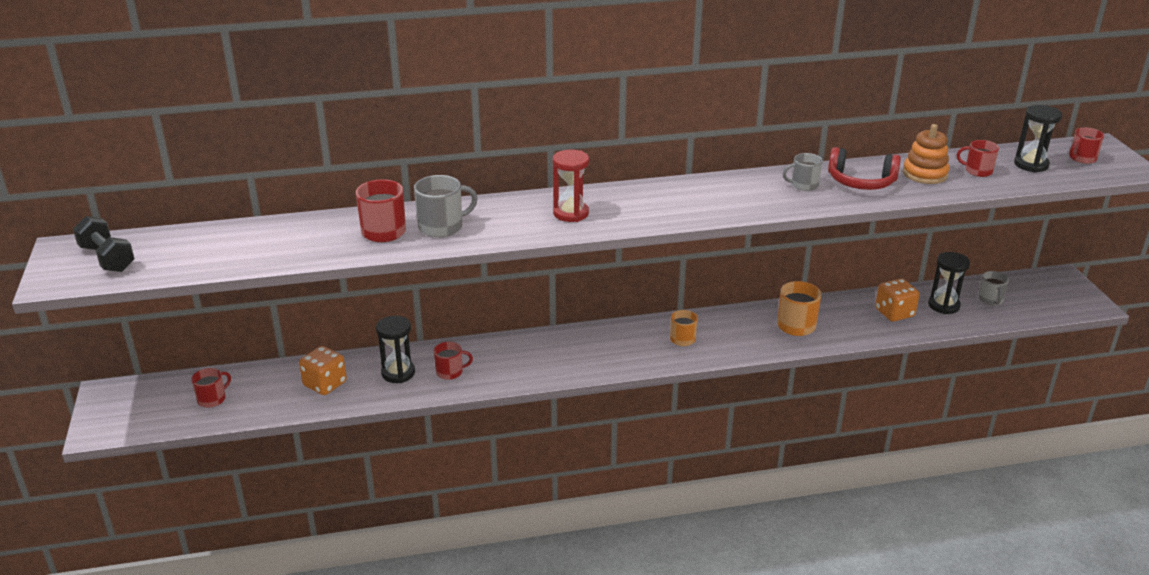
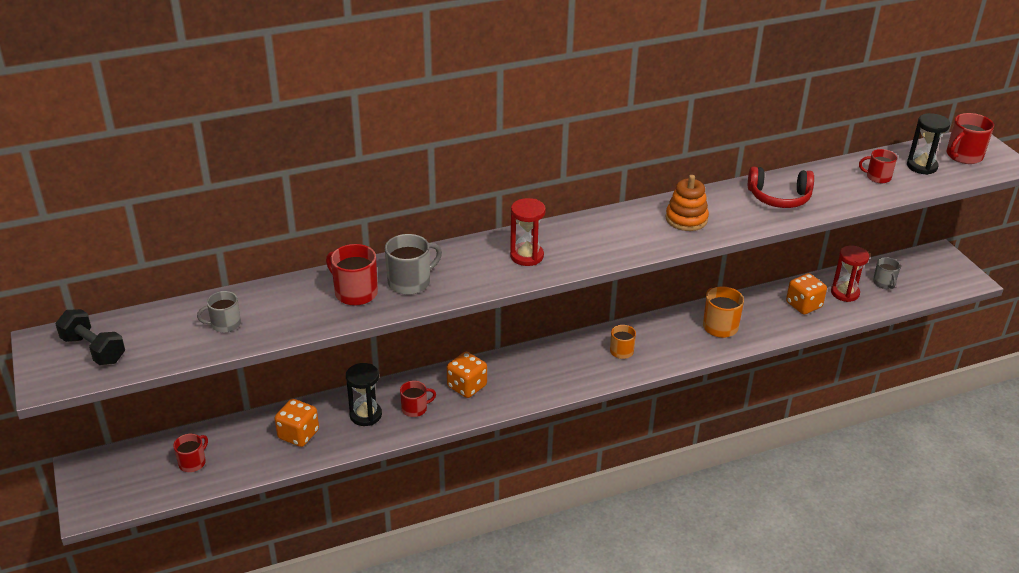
camera: 10 degrees left, 5 degrees up
(510, 357) = (467, 386): none -> orange dice
(803, 185) = (729, 205): grey mug -> grey mug (225, 324)
(925, 174) = (833, 184): orange stacking toy -> orange stacking toy (686, 219)
(943, 305) = (845, 293): black hourglass -> red hourglass
(1082, 158) = (963, 156): red mug -> red mug, size x1.53

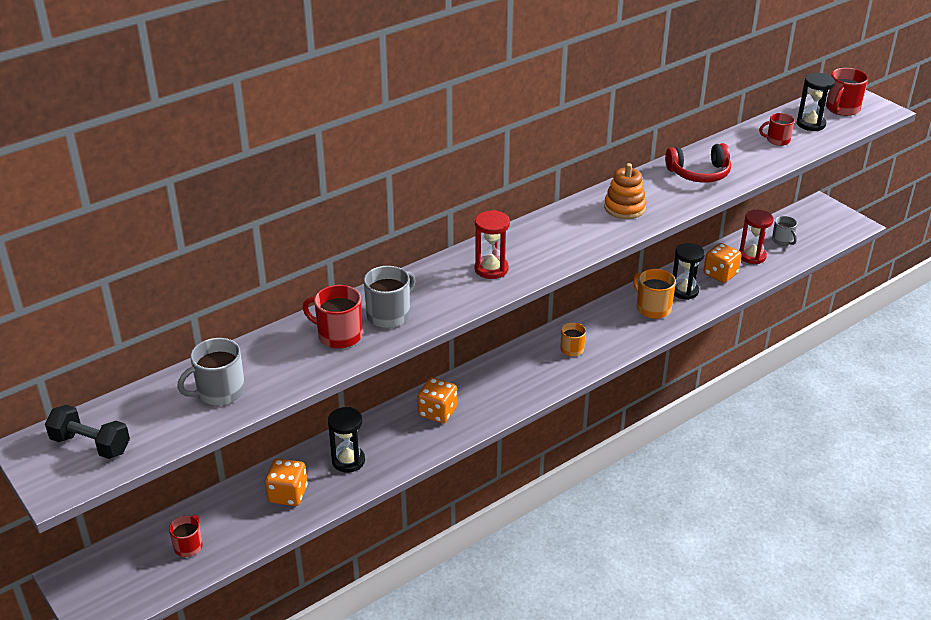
camera: 15 degrees left, 0 degrees up
(225, 324) = (219, 392): grey mug -> grey mug, size x1.53
(415, 409) = (395, 444): red mug -> none
(759, 315) = (684, 291): none -> black hourglass

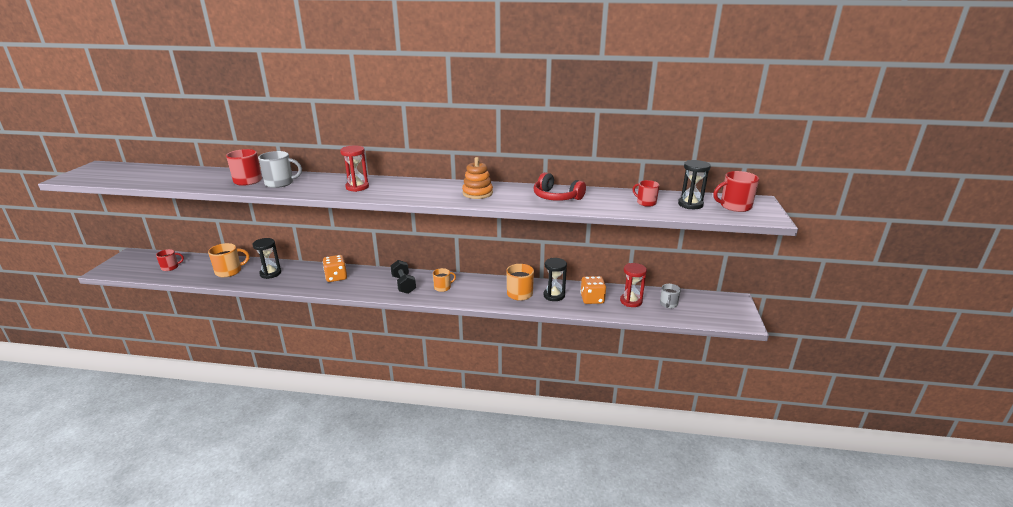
camera: 45 degrees right, 10 degrees down
(91, 445) = (106, 172): black dumbbell -> black dumbbell (403, 284)
(219, 392) = (171, 177): grey mug -> none
(288, 494) = (229, 271): orange dice -> orange mug

